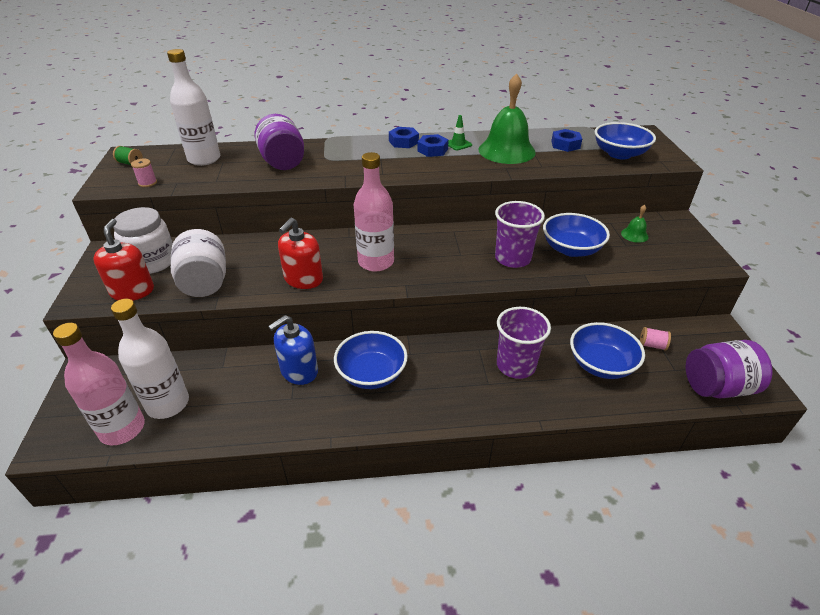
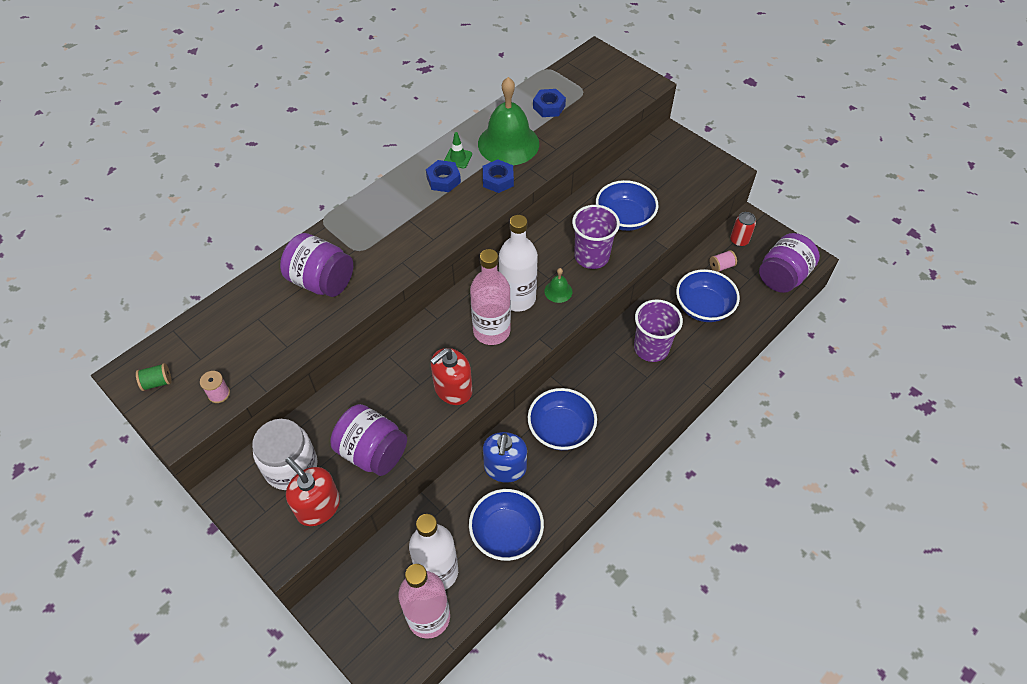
camera: 40 degrees left, 15 degrees up
(204, 159) = (232, 326): white bottle -> white bottle (517, 298)
(205, 283) = (372, 452): white jar -> purple jar
(303, 279) = (453, 389): red soap dispenser -> red soap dispenser turned 60 degrees clockwise
(403, 142) = (404, 183): blue nut -> blue nut (498, 180)
(619, 154) = (601, 96): blue bowl -> blue bowl (506, 533)
(634, 235) = (655, 172): green bell -> green bell (558, 291)
(692, 336) = (739, 240): none -> red can

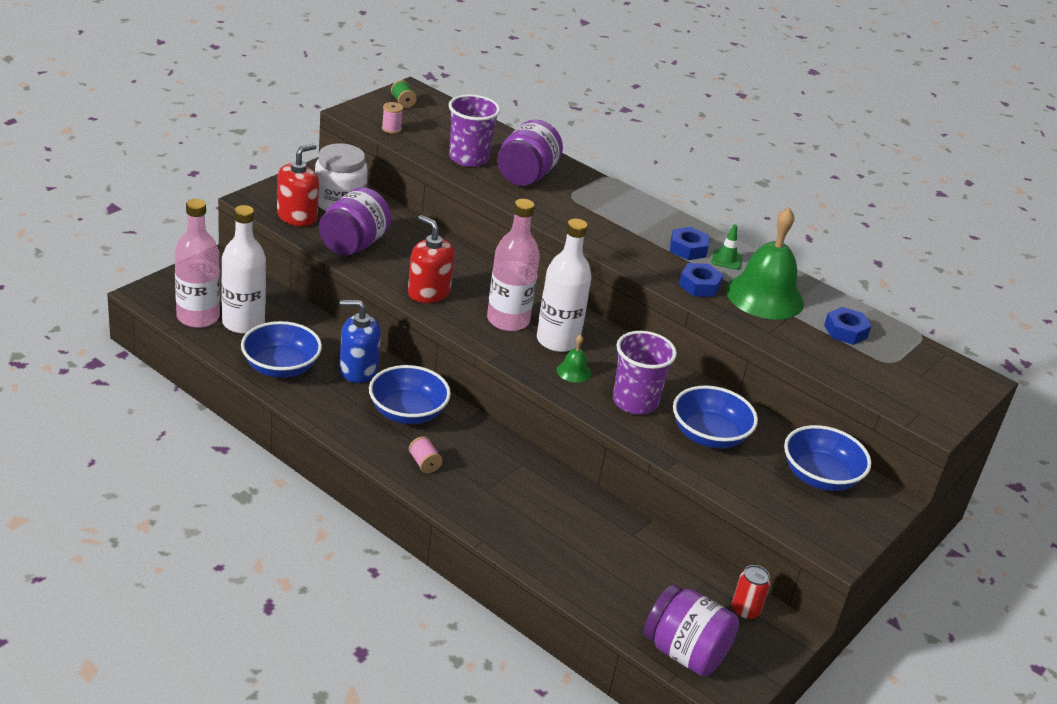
camera: 80 degrees right, 20 degrees down
(651, 348) = (532, 497): purple cup -> purple cup (468, 158)
(703, 307) = (609, 555): blue bowl -> blue bowl (820, 477)
(721, 266) = (688, 584): pink spool -> pink spool (424, 463)

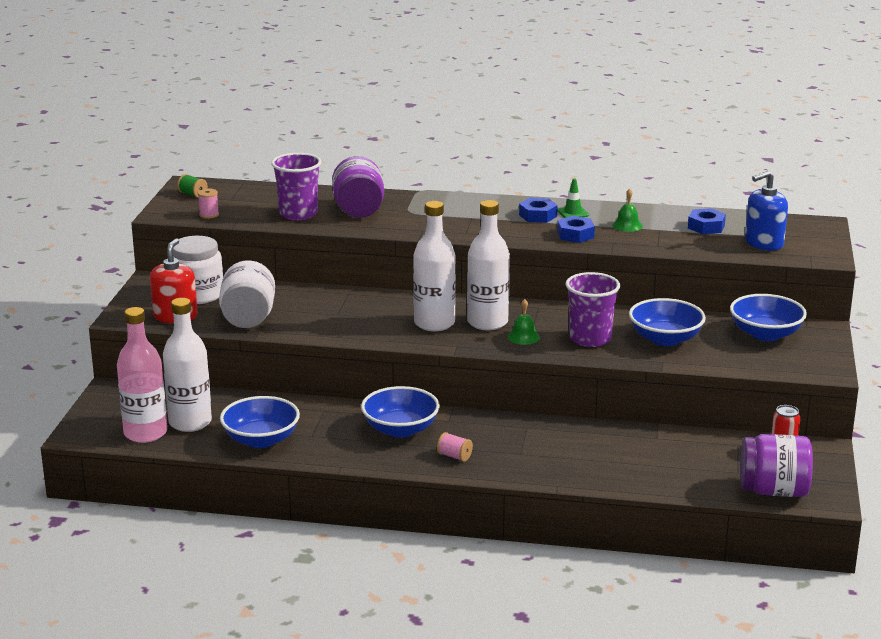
camera: 25 degrees left, 10 degrees down
(353, 244) = (248, 318): purple jar -> white jar
(358, 370) = (326, 417): blue soap dispenser -> blue soap dispenser (763, 243)
(428, 292) = (350, 328): red soap dispenser -> none
(508, 320) = (434, 323): pink bottle -> white bottle
(765, 296) = (627, 225): green bell -> green bell, size x0.43

